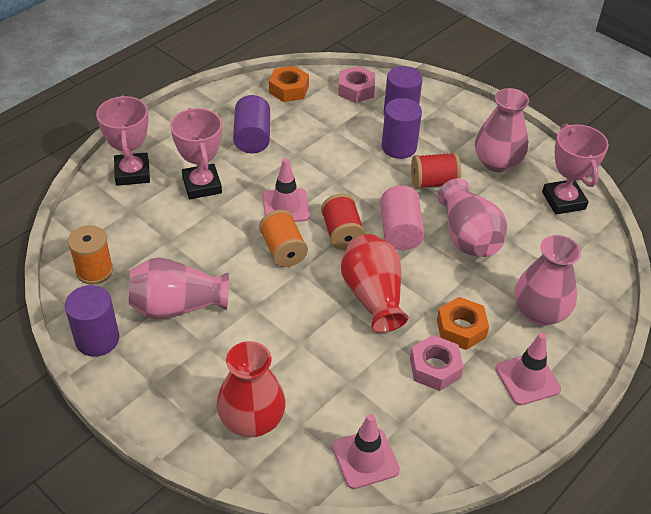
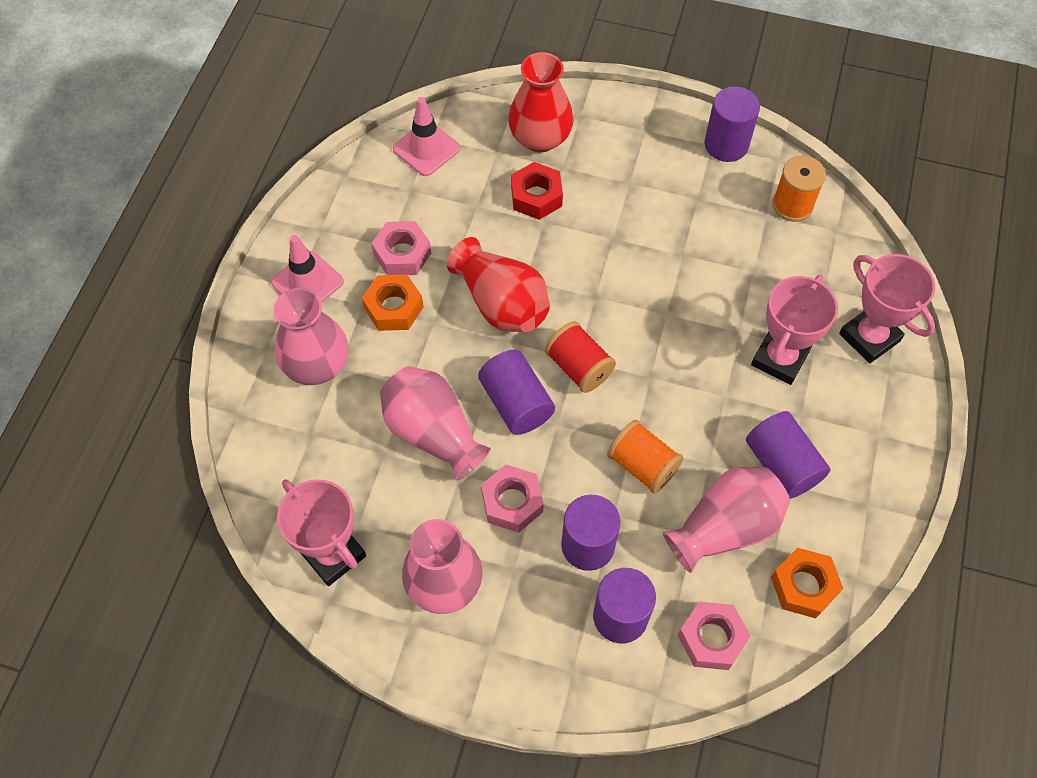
camera: 155 degrees right, 15 degrees up
(177, 306) = (683, 205): pink vase -> pink vase (725, 528)
(202, 185) = (779, 358): pink trophy -> pink trophy turned 75 degrees clockwise
(283, 250) = (628, 315): orange spool -> orange spool (642, 465)
(286, 206) = (665, 375): pink traffic cone -> none
(291, 367) = (536, 196): none -> red nut
(400, 231) = (516, 403): pink cylinder -> purple cylinder
(433, 182) = (512, 502): red spool -> pink nut

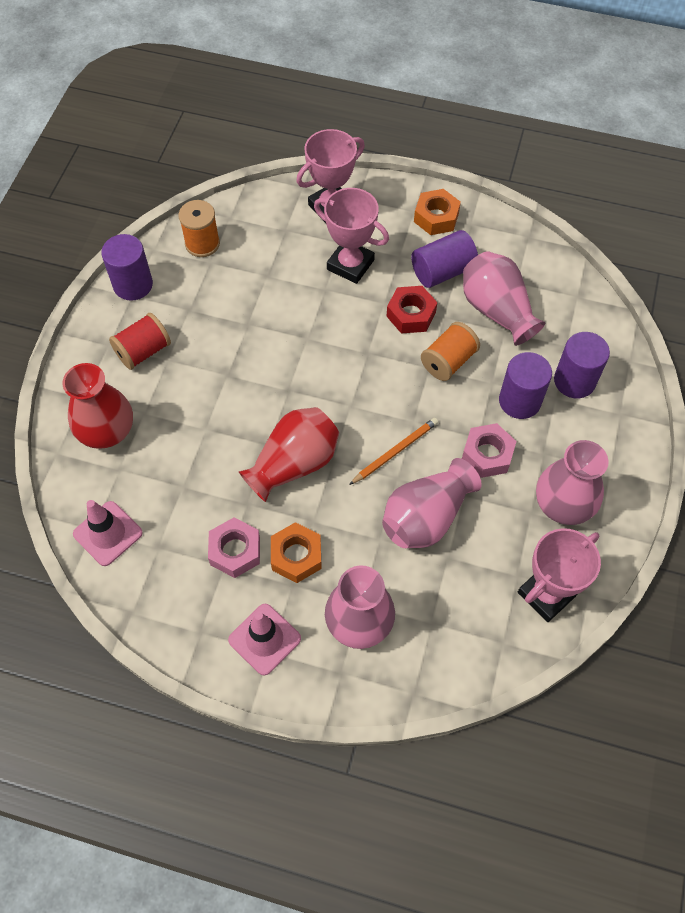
camera: 90 degrees left, 0 degrees up
(516, 403) = (395, 451): purple cylinder -> orange pencil
(536, 196) = (176, 435): red nut -> red nut (411, 314)
(579, 367) = (359, 404): red spool -> red spool (143, 351)
(711, 638) = (583, 324): pink nut -> none
(803, 586) = (537, 267): orange nut -> orange nut (436, 217)

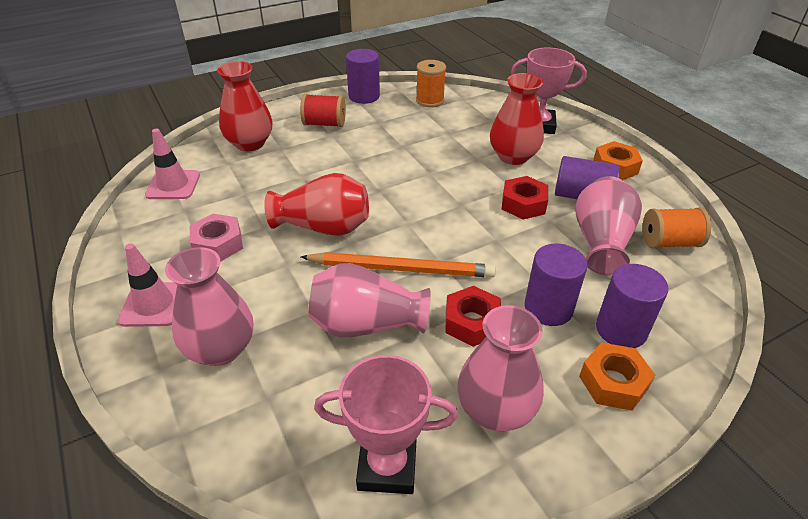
camera: 45 degrees right, 20 degrees down
(296, 556) = (246, 275): orange nut -> orange nut (613, 382)
(350, 265) = (513, 156): pink trophy -> red vase
(395, 451) = (401, 269): orange pencil -> orange pencil, size x1.64
(448, 361) = (517, 246): orange spool -> orange spool (669, 242)
(487, 454) = (472, 322): pink nut -> red nut

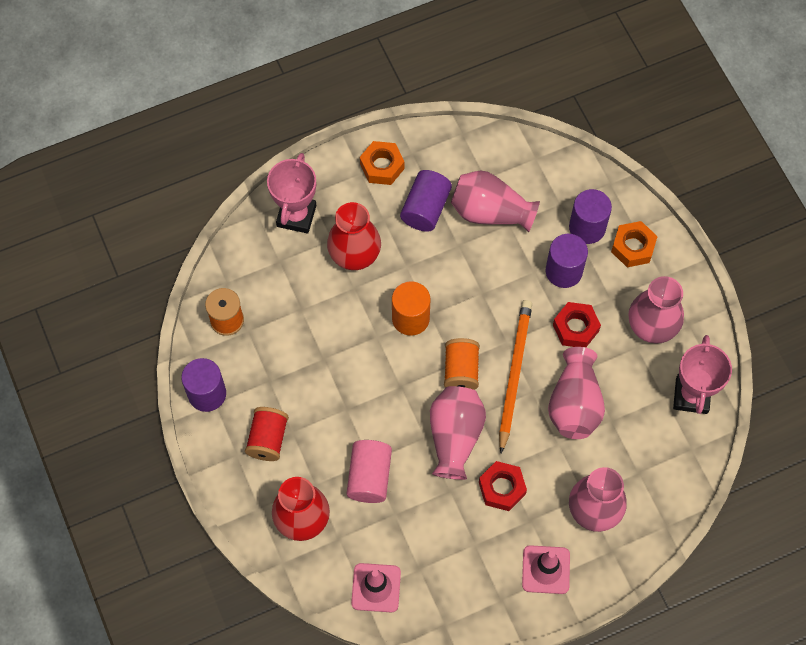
camera: 85 degrees left, 25 degrees up
(218, 244) = (472, 529): pink nut -> none
(285, 176) = (369, 477): none -> pink cylinder
(324, 227) = (455, 437): red vase -> pink vase
(454, 192) = (410, 318): none -> orange cylinder
(523, 204) = (433, 261): red nut -> red nut (502, 488)
(669, 242) = (494, 160): orange spool -> orange spool (461, 371)

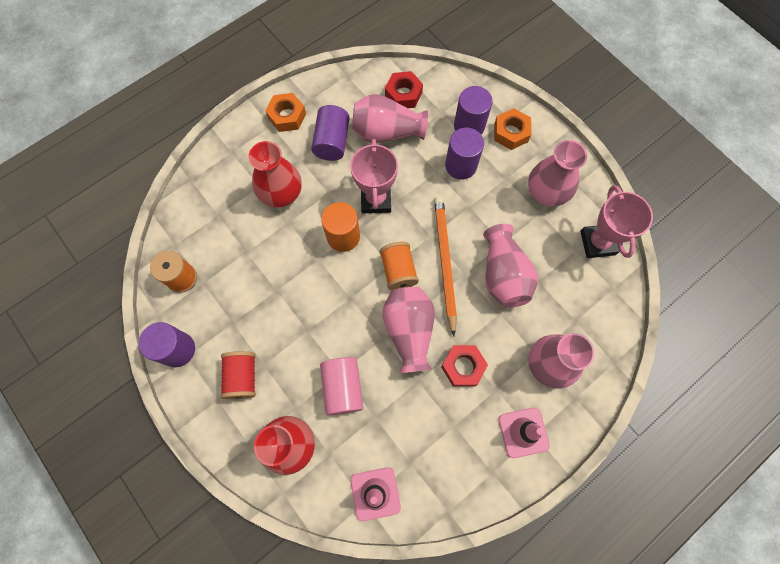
camera: 15 degrees left, 5 degrees up
(296, 216) = (224, 173): pink trophy -> pink trophy (376, 199)
(575, 328) = (484, 210): red nut -> red nut (403, 94)

